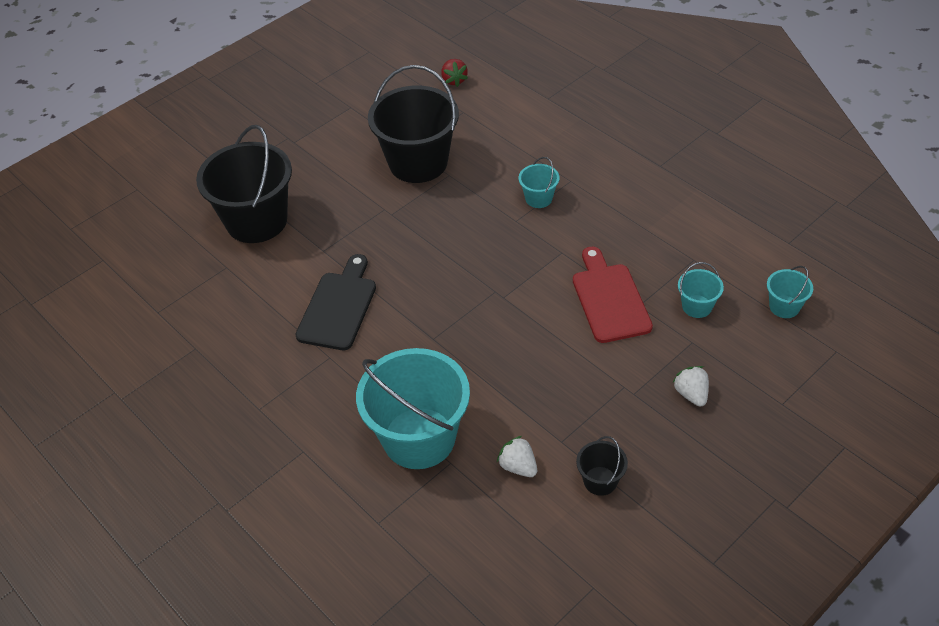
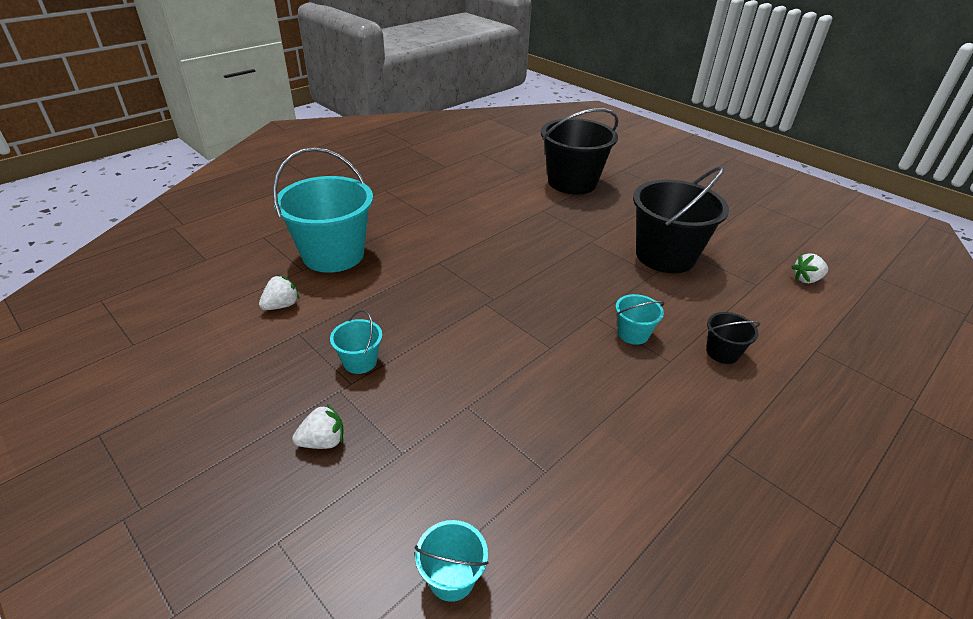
camera: 85 degrees right, 10 degrees down
(338, 307) = (479, 218): black cutting board -> none
(454, 80) = (806, 279): red strawberry -> white strawberry
(600, 481) = (241, 356): black bucket -> black bucket (722, 352)
(609, 299) = (478, 381): red cutting board -> none
(697, 306) = (461, 464): turquoise bucket -> turquoise bucket (360, 361)

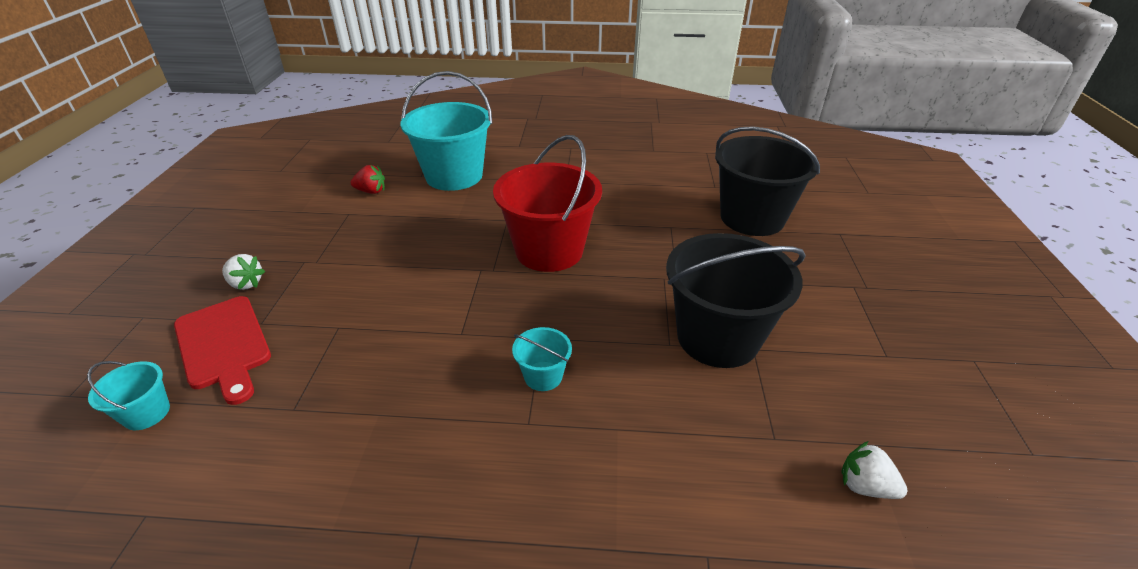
camera: 50 degrees right, 0 degrees up
(281, 305) = (371, 191): white strawberry -> red strawberry
(360, 361) = (343, 253): turquoise bucket -> none
(407, 489) = (223, 345): none -> red cutting board
(504, 265) = (549, 251): none -> red bucket
(722, 352) = (591, 460): black bucket -> none

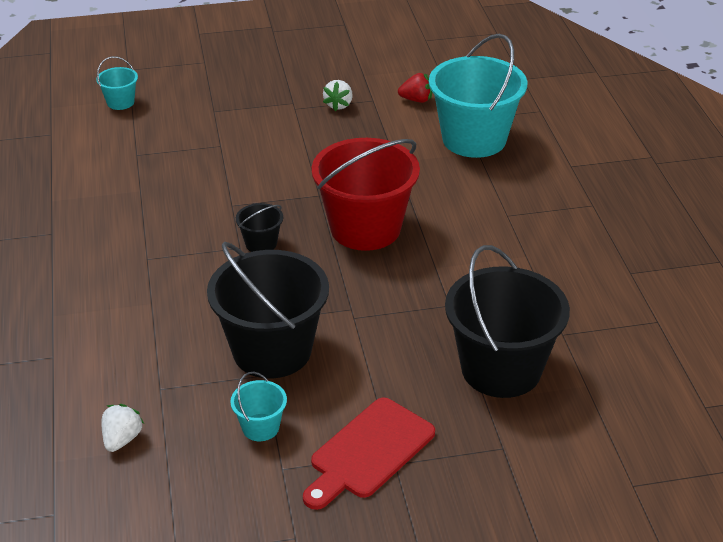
camera: 75 degrees right, 0 degrees up
(223, 345) = (186, 105): red cutting board -> red cutting board (368, 452)
(246, 284) = (255, 87): white strawberry -> white strawberry (338, 105)
(371, 191) = (416, 100): red strawberry -> red strawberry turned 75 degrees counterclockwise
(542, 321) = (261, 243): none -> black bucket
(543, 376) = (196, 256): turquoise bucket -> turquoise bucket (260, 427)

